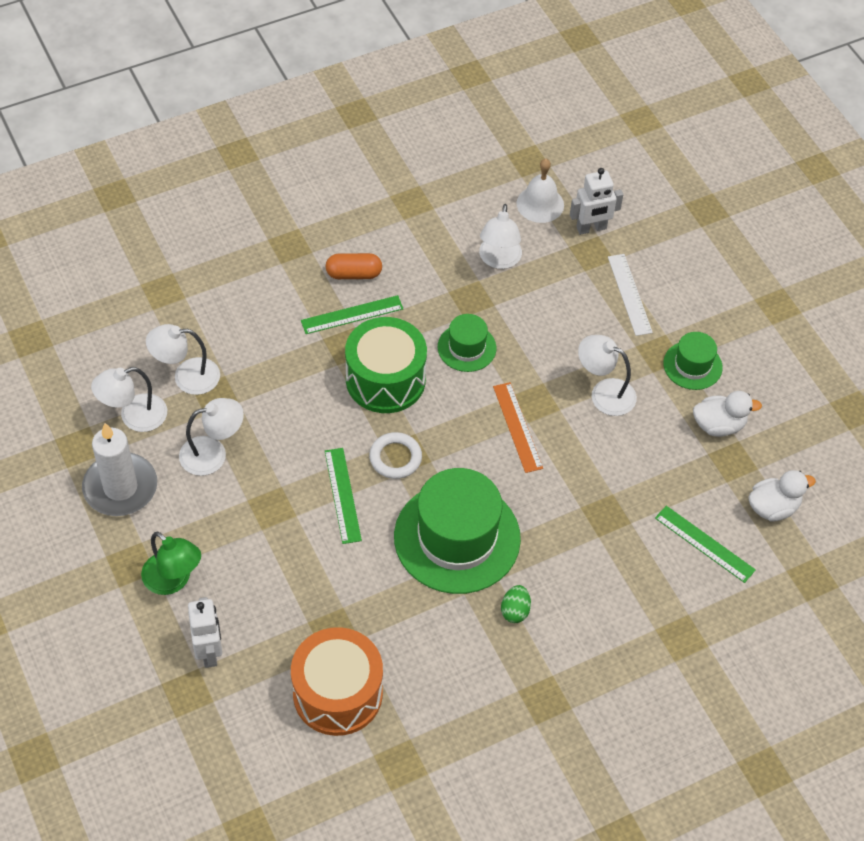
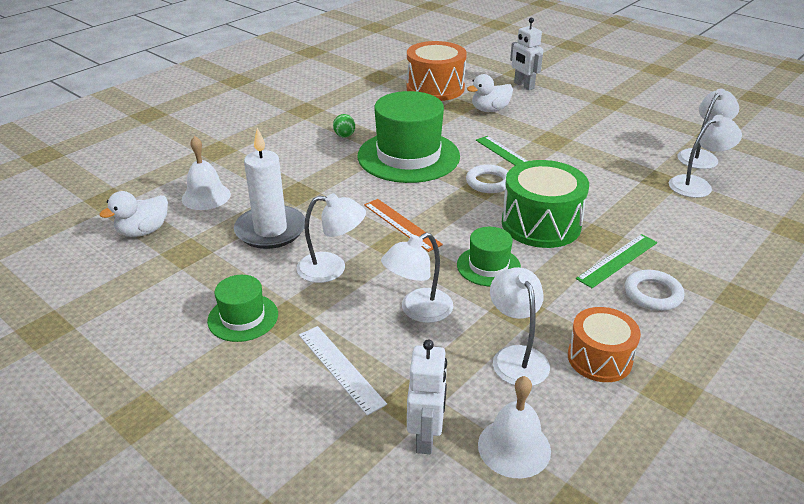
camera: 160 degrees right, 20 degrees down
(120, 487) = (660, 126): white candle -> white candle (270, 230)
(173, 580) = (576, 102): green lamp -> none
(213, 453) = (623, 153): white lamp -> white lamp (418, 311)
(354, 274) = (653, 294): orange capsule -> white ring
(441, 238) = (599, 358): none -> orange drum
(591, 228) = (426, 436): white robot -> white robot turned 135 degrees clockwise
(704, 544) = (206, 196): green ruler -> white bell
(718, 425) = (204, 275): white duck -> white duck (490, 110)

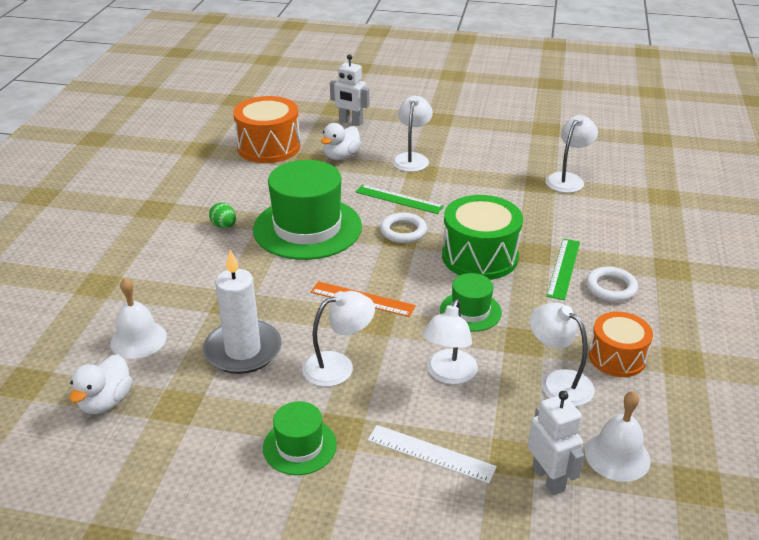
camera: 30 degrees left, 0 degrees up
(701, 156) = (551, 151): white lamp -> white lamp (412, 158)

